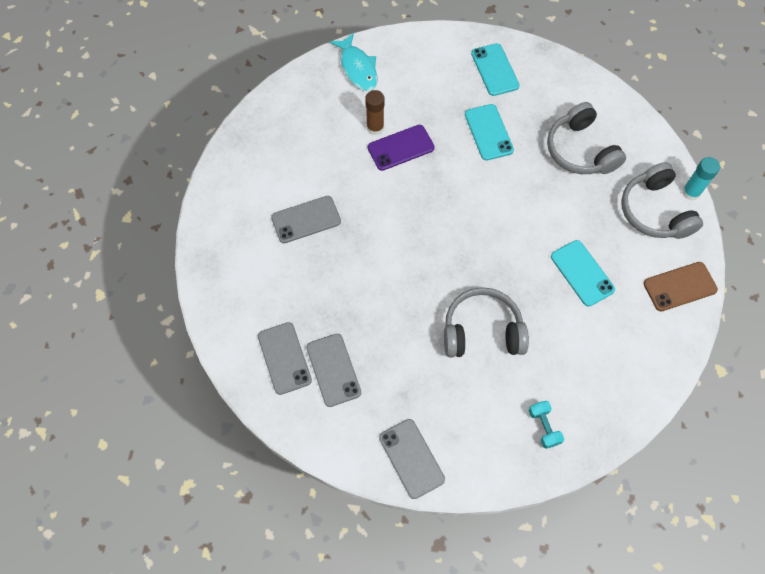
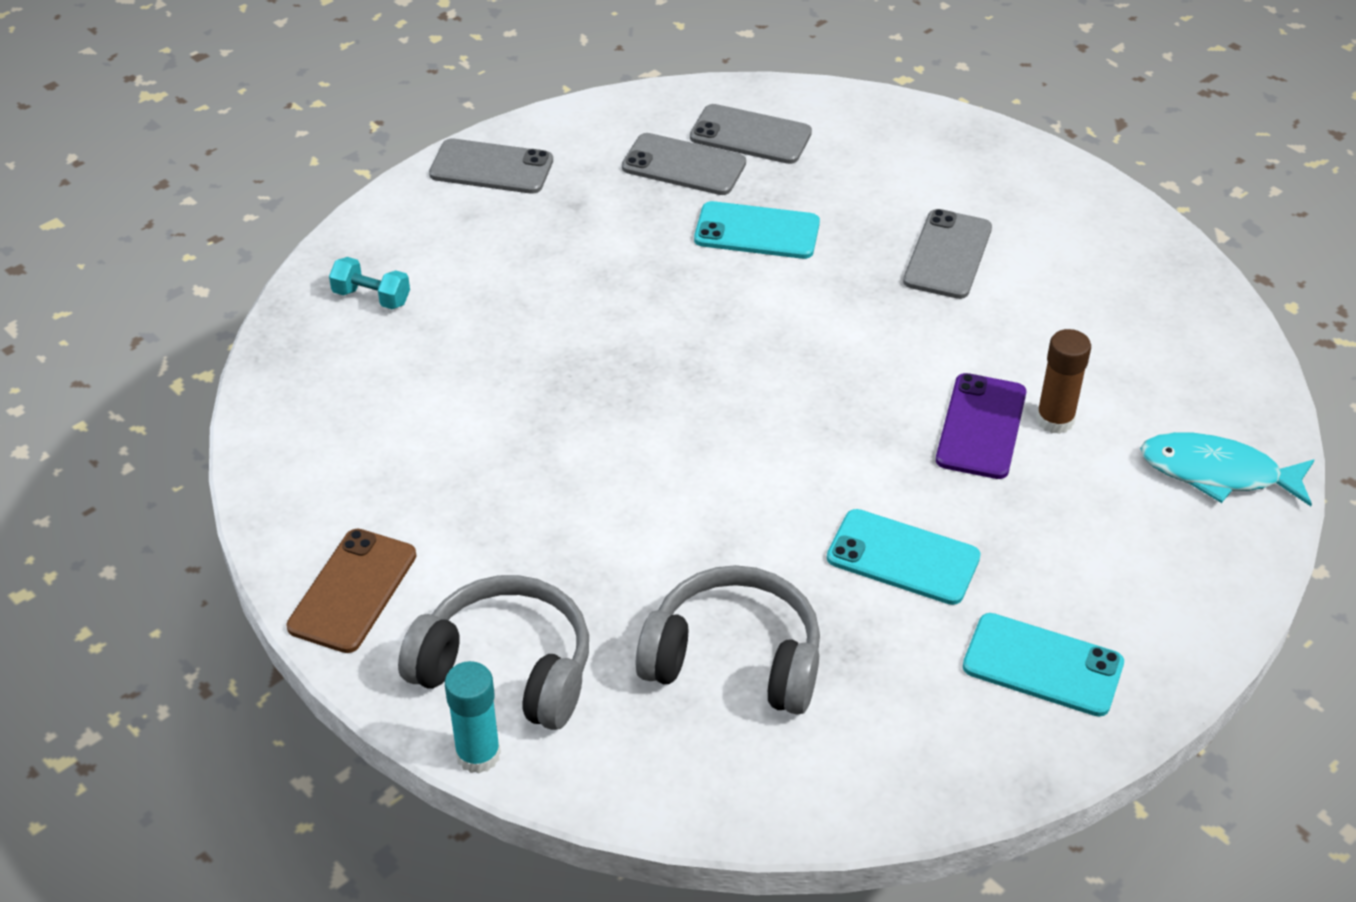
camera: 130 degrees right, 20 degrees down
(482, 331) = (567, 323): grey headphones -> none
(582, 273) = (518, 489): turquoise phone -> turquoise phone (757, 231)

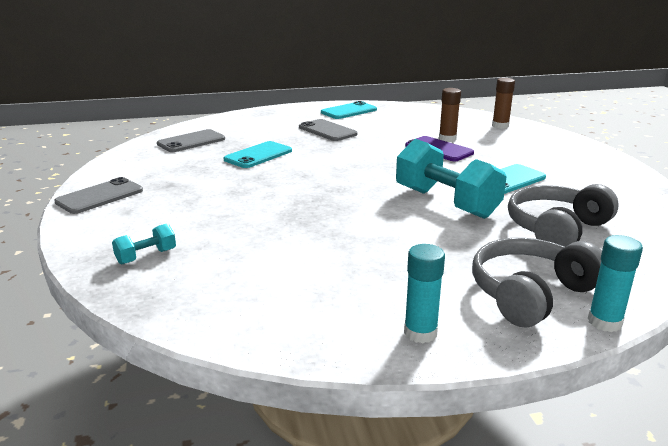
camera: 60 degrees left, 20 degrees down
(353, 591) = (420, 333): brown phone -> turquoise glue stick
(684, 165) = (186, 157): grey phone -> none
(738, 507) = (446, 203): none -> turquoise dumbbell
(1042, 665) = (592, 173): turquoise phone -> turquoise phone (349, 111)
(1218, 473) = (500, 126): turquoise fish -> brown glue stick

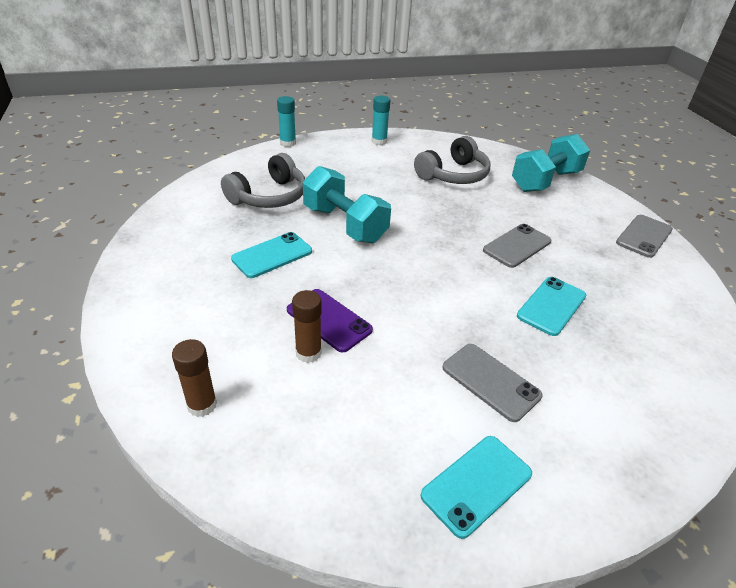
camera: 175 degrees right, 15 degrees up
(146, 256) = (545, 181): turquoise dumbbell -> turquoise dumbbell, size x2.21
(191, 141) = (663, 343): grey phone -> grey phone (517, 246)
(530, 293) = (316, 156): grey headphones -> grey headphones (453, 175)

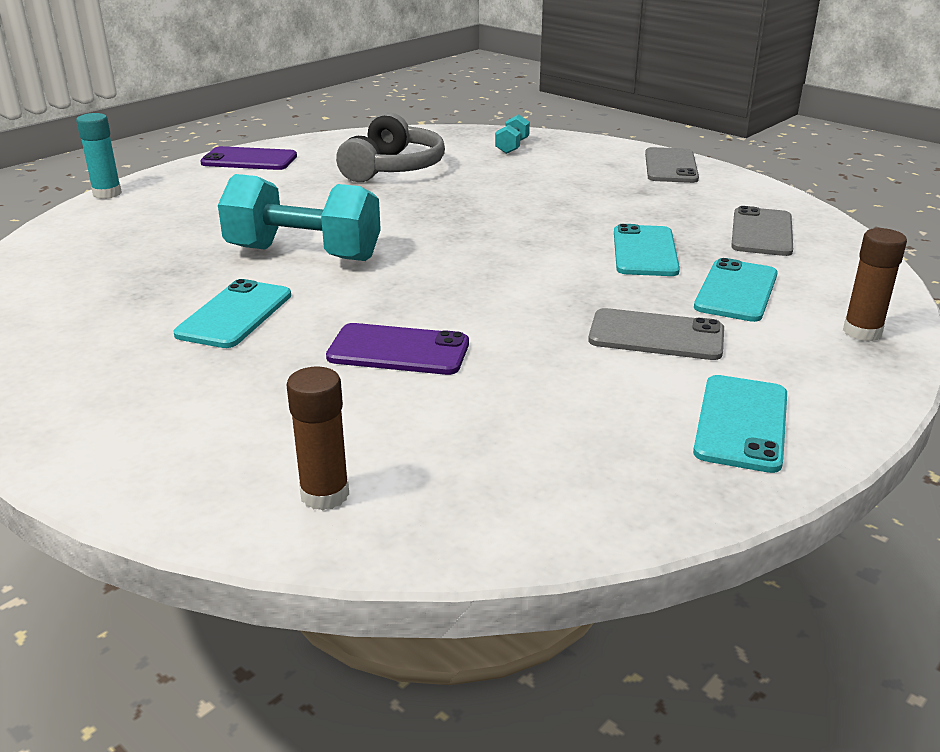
camera: 30 degrees left, 10 degrees down
(269, 196) = (151, 256): grey headphones -> none
(308, 353) = (410, 390): brown glue stick -> brown glue stick (862, 332)
(379, 141) = (249, 160): turquoise glue stick -> purple phone
(517, 246) = (547, 212): grey phone -> grey phone (762, 232)
(545, 181) = (512, 147): turquoise dumbbell -> turquoise dumbbell, size x0.45
(584, 369) = (736, 291): none -> turquoise phone

